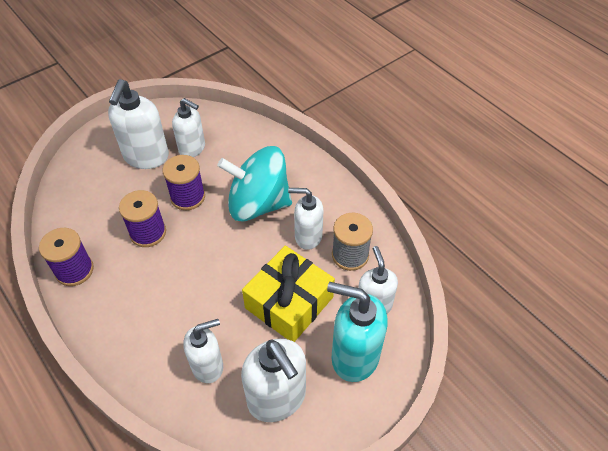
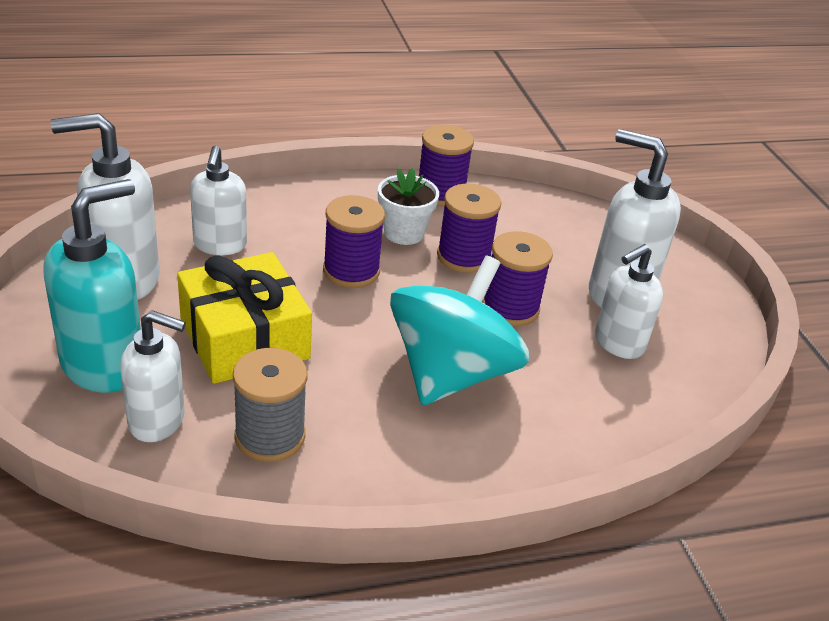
camera: 110 degrees right, 15 degrees down
(137, 271) = (404, 233): none -> white flower pot
(195, 281) = (351, 271): none -> purple spool
(308, 236) = (345, 403): white soap dispenser -> none

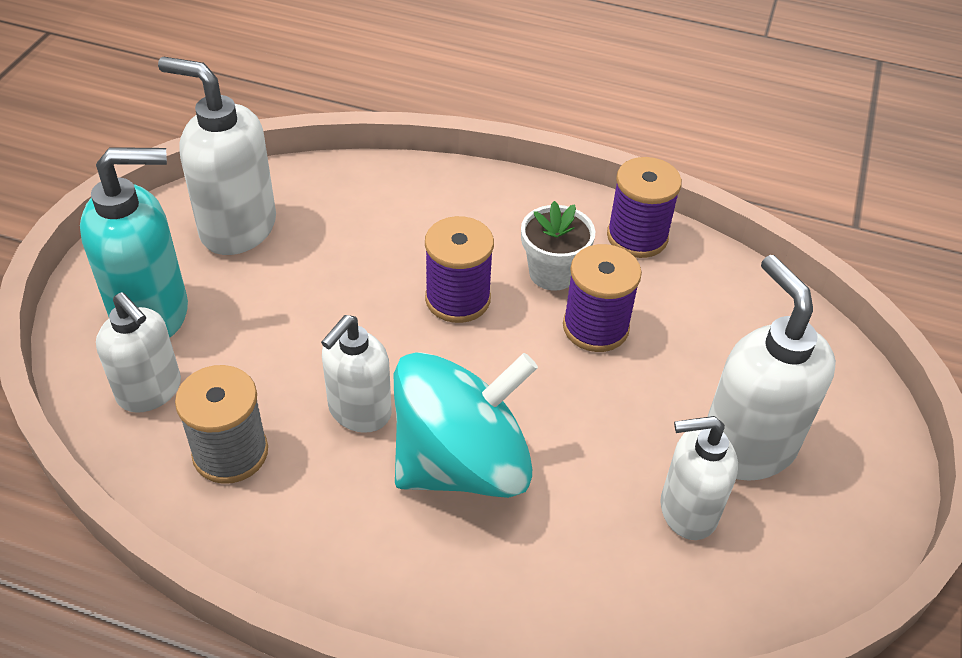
camera: 35 degrees right, 10 degrees up
(220, 245) = (353, 221): white soap dispenser -> white soap dispenser (359, 411)
(244, 338) = (292, 335): yellow gift -> none
(510, 308) = (595, 412): purple spool -> none

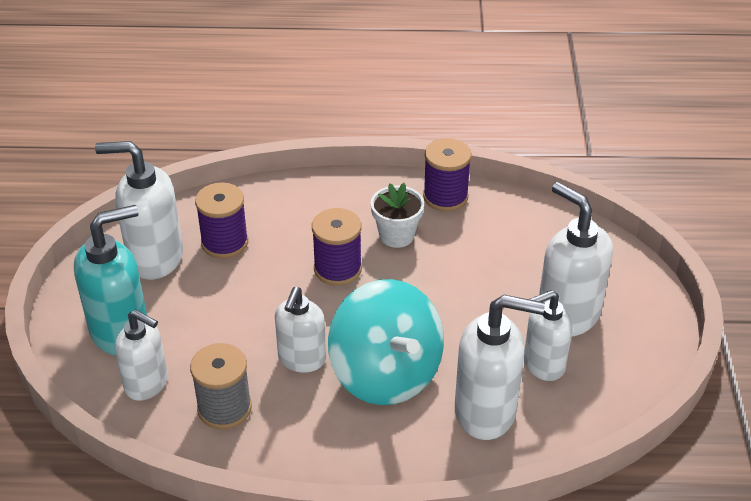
camera: 15 degrees left, 5 degrees down
(462, 463) = (386, 374): turquoise spinning top -> turquoise spinning top turned 105 degrees clockwise
(579, 560) = (486, 412): none -> white soap dispenser
(595, 327) = (440, 264): purple spool -> purple spool (225, 243)

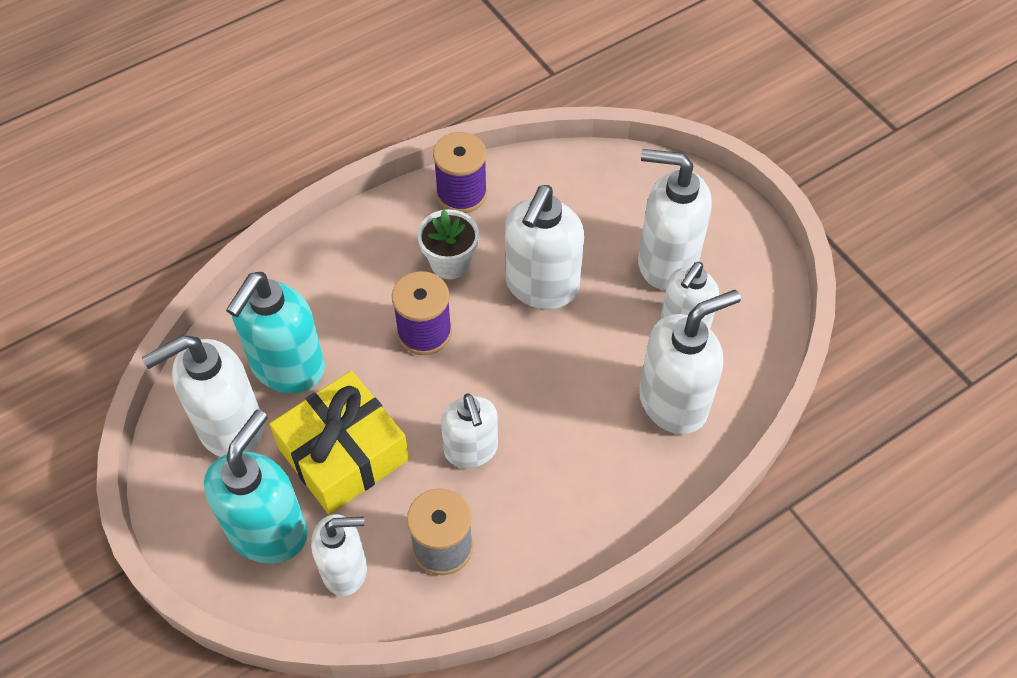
camera: 35 degrees left, 15 degrees up
(212, 313) = (343, 454): none -> yellow gift
(225, 243) = (287, 367): purple spool -> turquoise soap dispenser
(386, 374) = (559, 417): turquoise spinning top -> none
(451, 283) = (541, 286): none -> white soap dispenser

